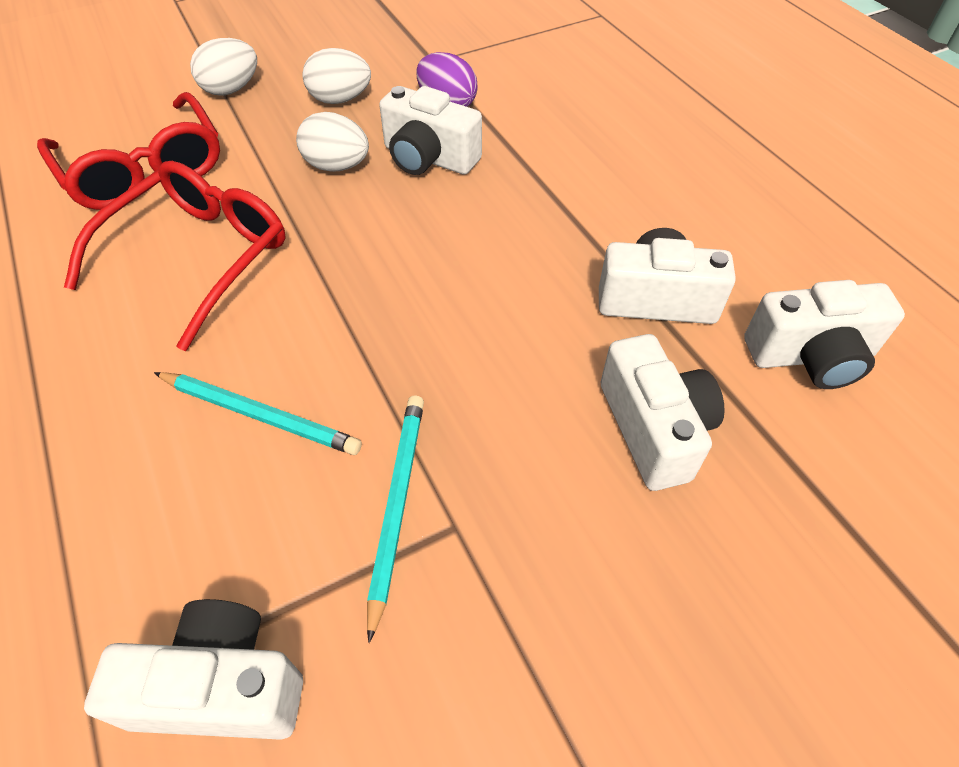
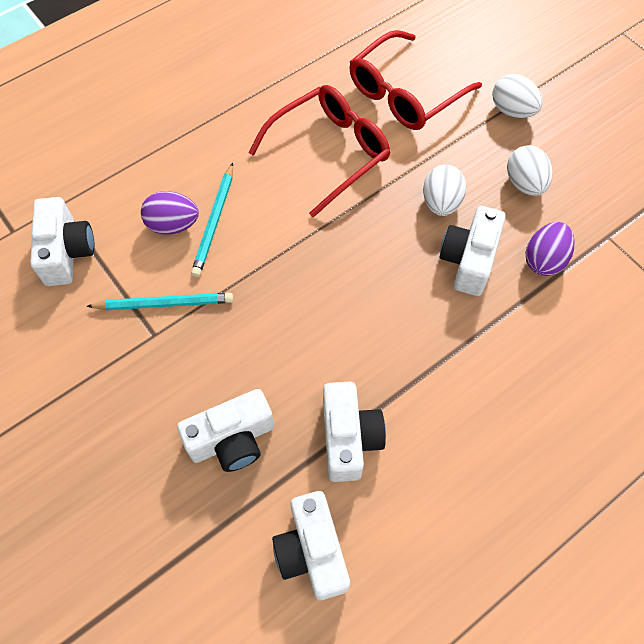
camera: 80 degrees right, 10 degrees up
(199, 257) = (330, 152): red glasses -> red glasses turned 60 degrees counterclockwise
(238, 478) = (173, 225): none -> purple egg

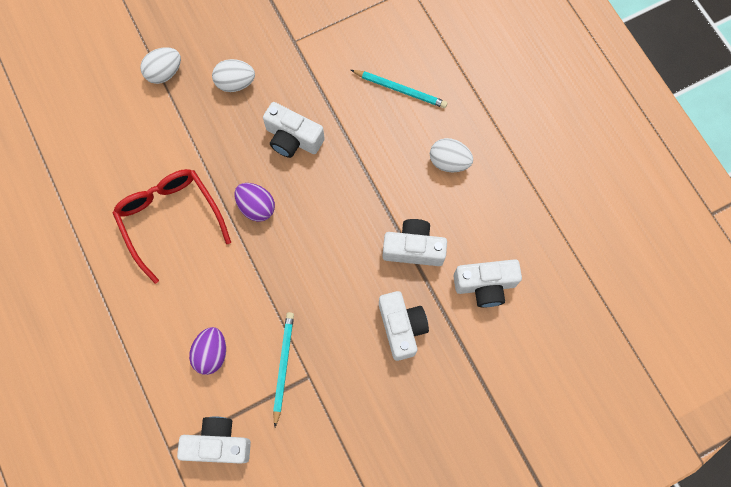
camera: 80 degrees left, 10 degrees up
(214, 222) = (217, 319): turquoise pencil -> turquoise pencil (400, 89)
(404, 94) = (125, 149): red glasses -> none
(441, 203) = (238, 146): white egg -> white egg (449, 162)
(544, 260) = (303, 88): purple egg -> purple egg (256, 207)

